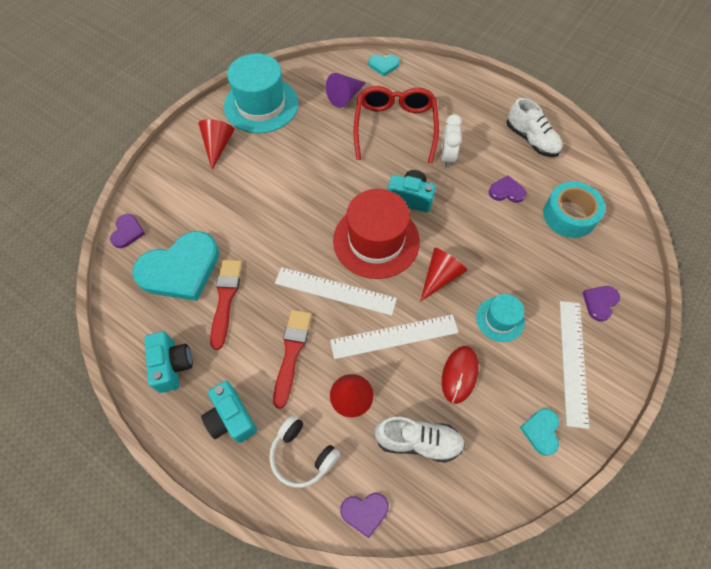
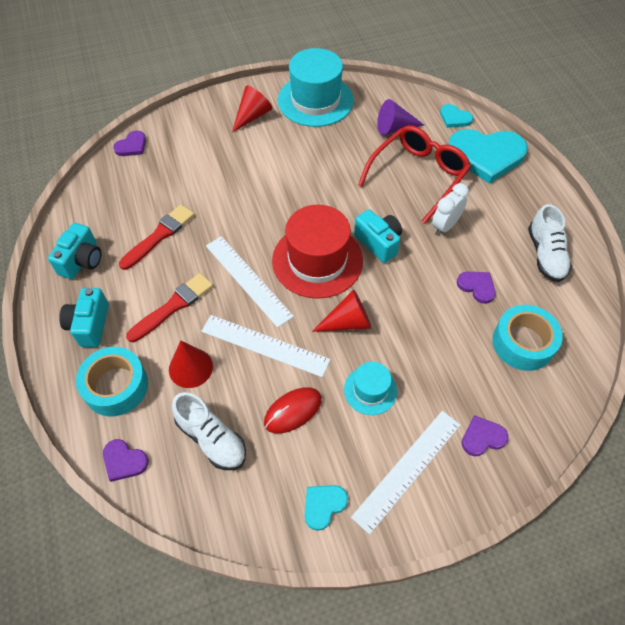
camera: 35 degrees right, 5 degrees down
(180, 269) = (146, 194): turquoise heart -> turquoise heart (486, 156)
(302, 455) = (116, 386): white headphones -> turquoise tape

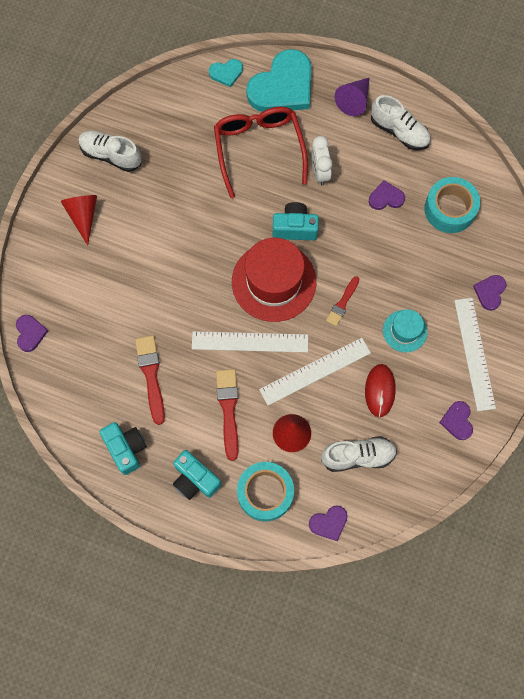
camera: 50 degrees left, 15 degrees up
(315, 100) = (111, 155): turquoise hat -> white shoe
(323, 505) = (457, 421): turquoise heart -> purple heart
(348, 322) = (342, 303): red cone -> red brush
(394, 128) = (197, 124): purple cone -> purple cone (354, 100)

